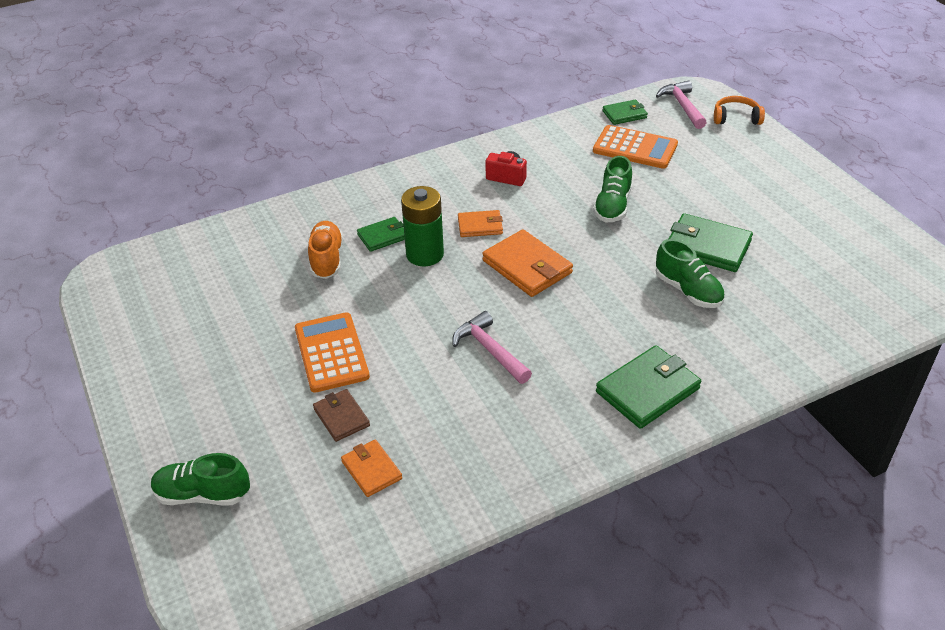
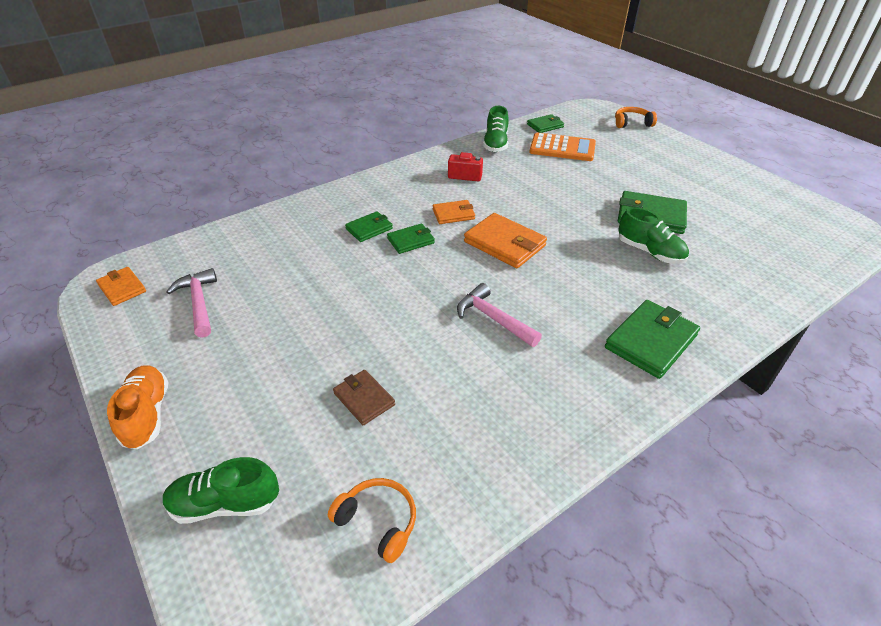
camera: 10 degrees left, 0 degrees up
(327, 259) = (321, 252): orange shoe -> orange shoe (147, 414)
(331, 352) = (341, 335): orange calculator -> none
(332, 525) = (378, 522): none -> orange headphones
(371, 470) = (407, 452): orange wallet -> orange wallet (122, 288)
(425, 254) = (410, 241): green battery -> green wallet
(612, 206) = (560, 191): green shoe -> green shoe (495, 144)
(682, 106) = (587, 118): pink hammer -> pink hammer (199, 302)

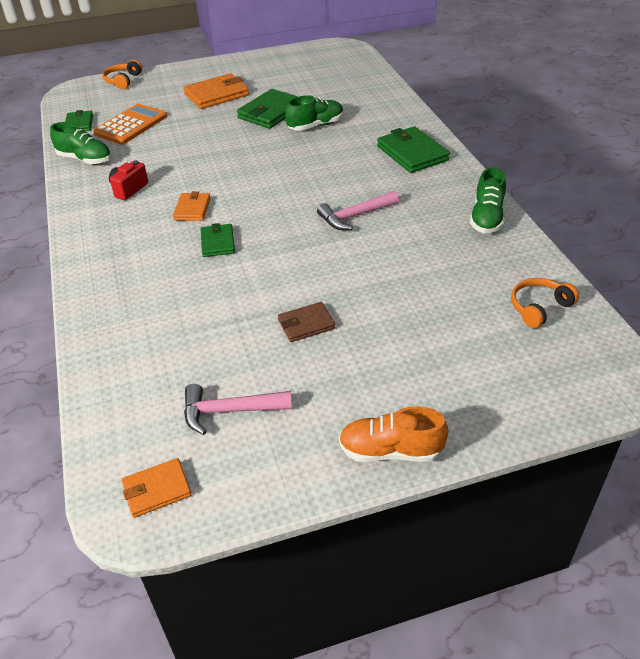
camera: 70 degrees left, 0 degrees up
(225, 503) = (508, 392): green shoe -> green shoe (486, 218)
(364, 399) = (419, 300): brown wallet -> brown wallet (306, 324)
(369, 229) = (177, 267): green wallet -> none
(504, 244) = (259, 190): orange wallet -> orange wallet (216, 95)

